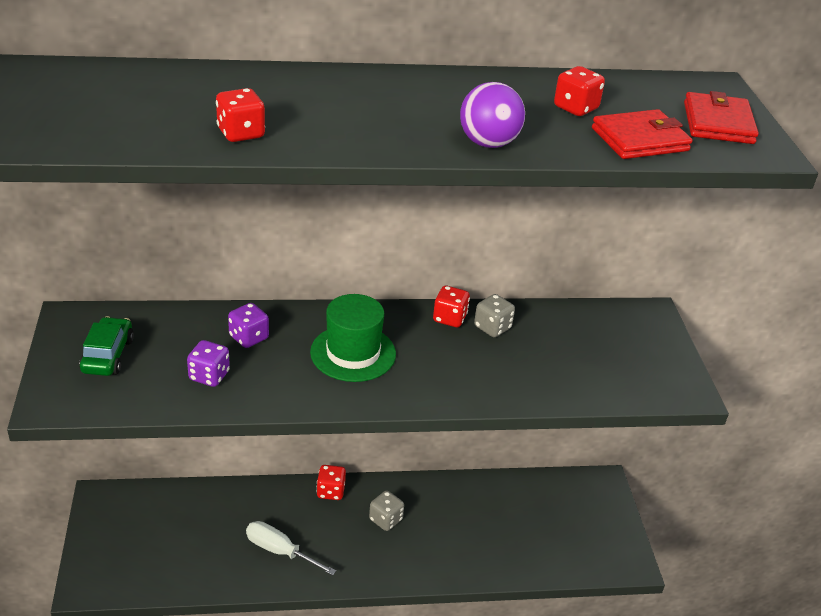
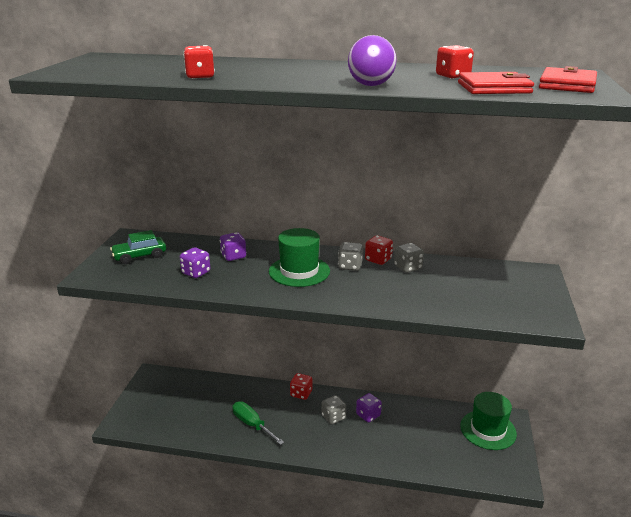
camera: 20 degrees right, 10 degrees down
(108, 355) = (139, 256): green car -> green car turned 135 degrees counterclockwise
(280, 551) = (252, 425): white screwdriver -> green screwdriver
(417, 335) = (350, 266): none -> grey dice
(430, 508) = (368, 415): none -> purple dice
(582, 502) = (488, 430): none -> green hat

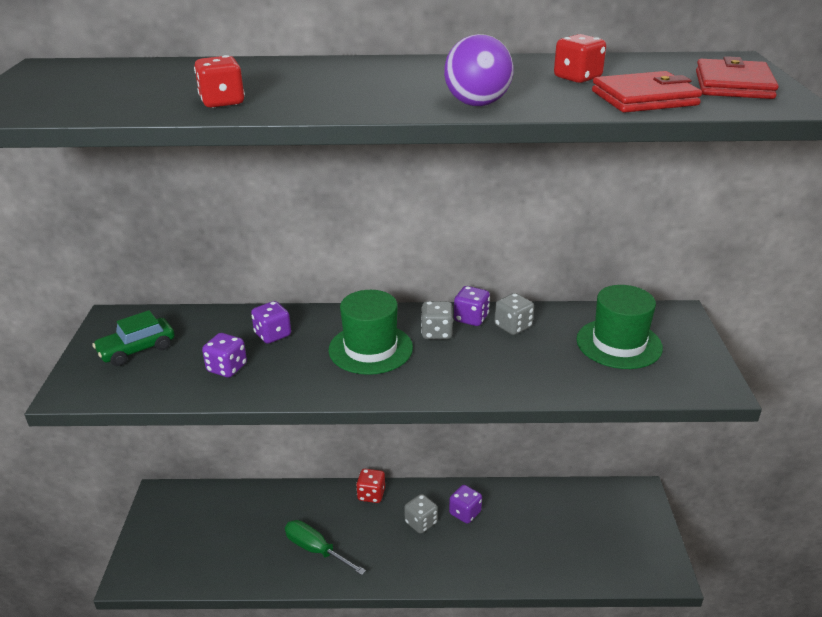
camera: 10 degrees left, 5 degrees up
(378, 260) = (471, 318): red dice -> purple dice
(488, 430) = (617, 511): green hat -> green hat (619, 343)

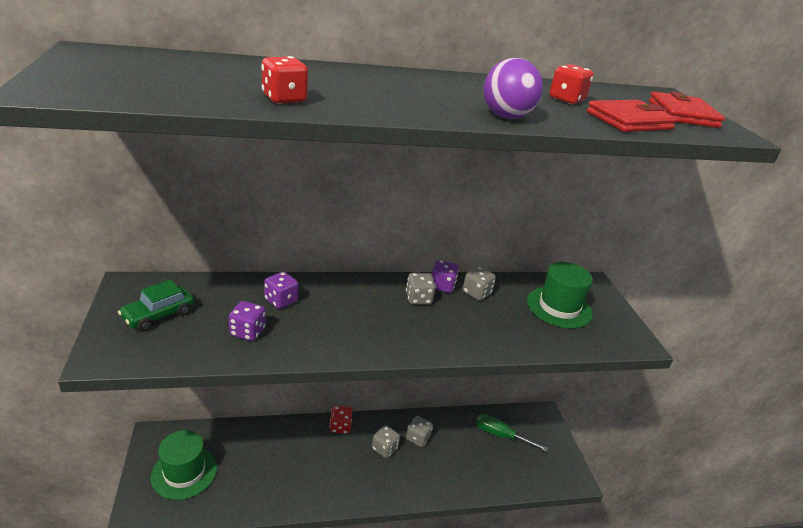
camera: 15 degrees left, 0 degrees up
(316, 550) = (302, 477): green screwdriver -> green screwdriver (500, 435)
(370, 349) = (368, 313): green hat -> green hat (184, 472)
(465, 513) = (418, 438): purple dice -> grey dice

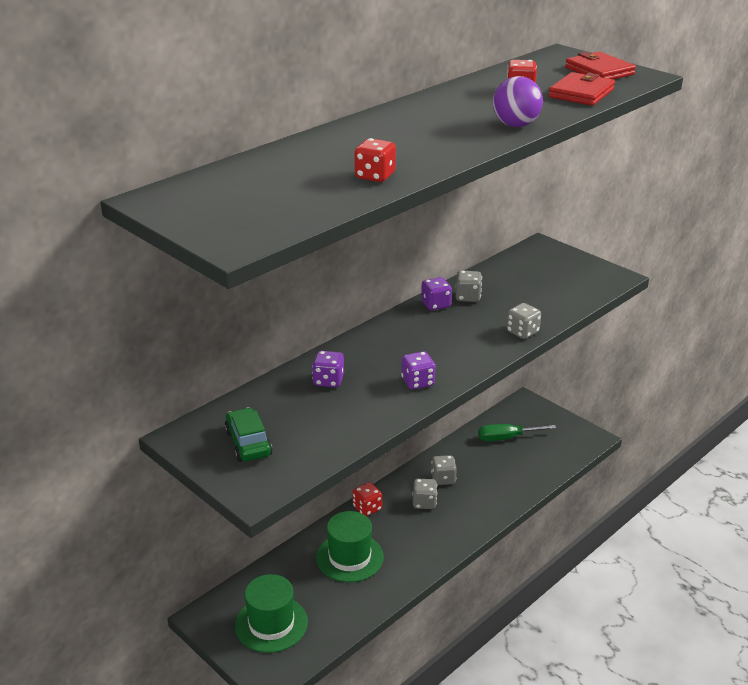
camera: 30 degrees left, 0 degrees up
(158, 315) = (248, 443): green car -> green car turned 150 degrees clockwise
(247, 332) = (339, 416): purple dice -> purple dice (417, 382)
(418, 299) = (431, 324): grey dice -> grey dice (522, 332)
(559, 307) = (538, 278): green hat -> green hat (349, 557)

